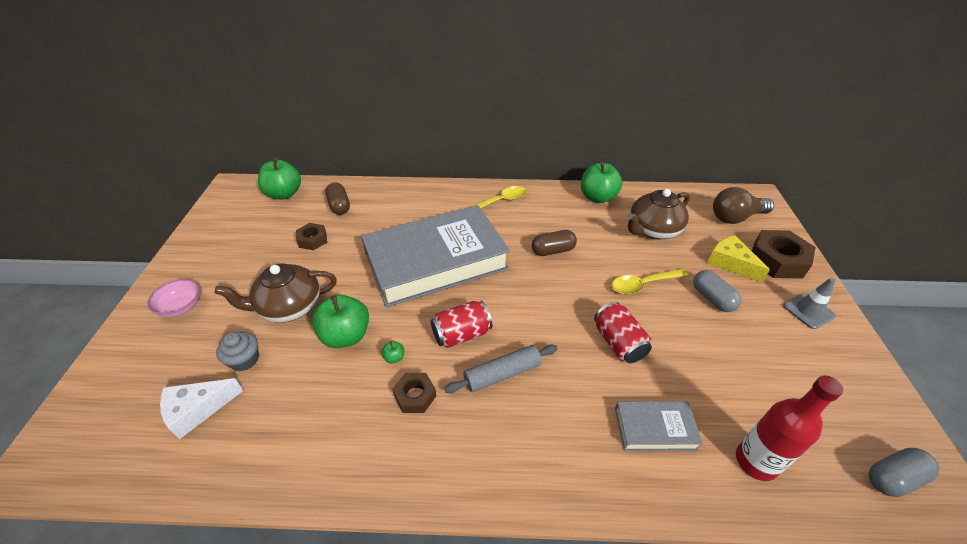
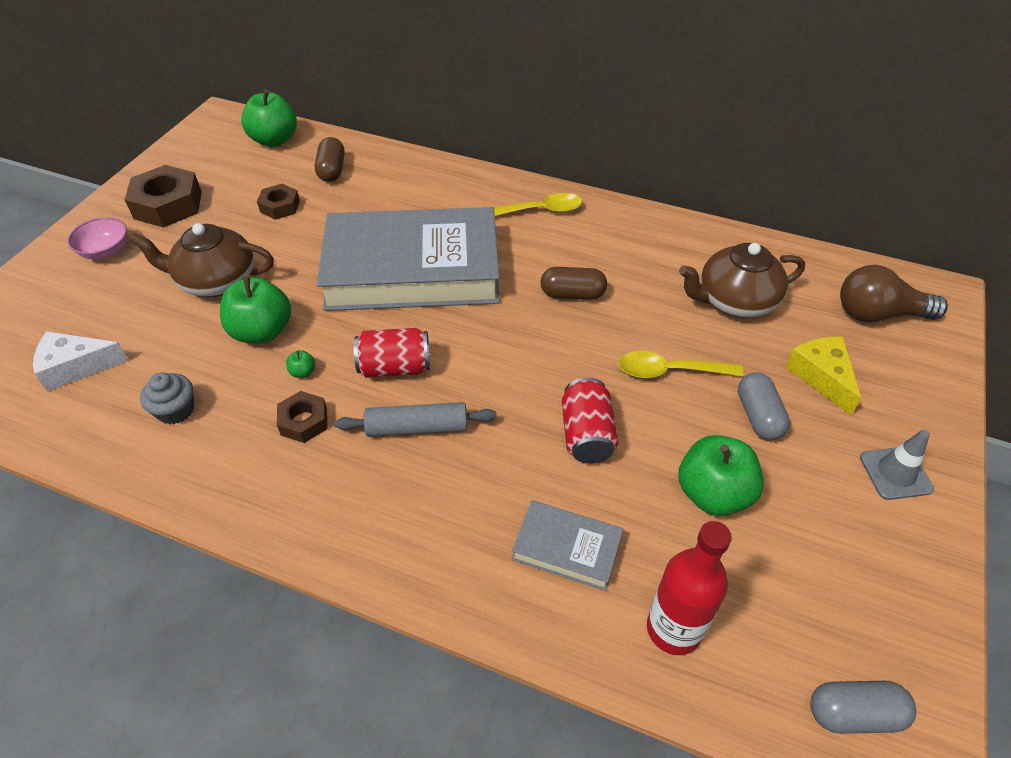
camera: 20 degrees right, 5 degrees up
(244, 360) = (144, 328): grey cupcake -> grey cupcake (176, 410)
(597, 197) = (682, 236): green apple -> green apple (713, 494)
(777, 260) = (900, 391): brown nut -> brown nut (168, 205)

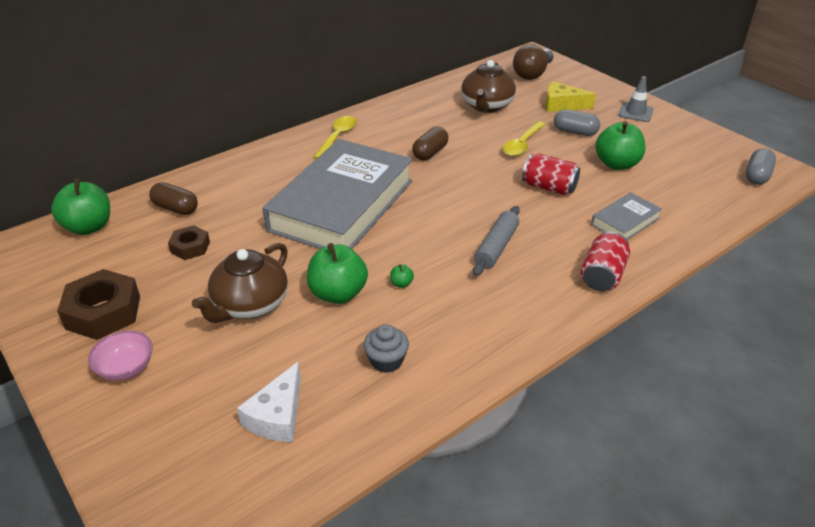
camera: 60 degrees left, 10 degrees down
(304, 421) = (452, 295): brown nut -> none
(395, 367) = (433, 241): red can -> red can (602, 275)
(673, 629) = (692, 206): red bottle -> none

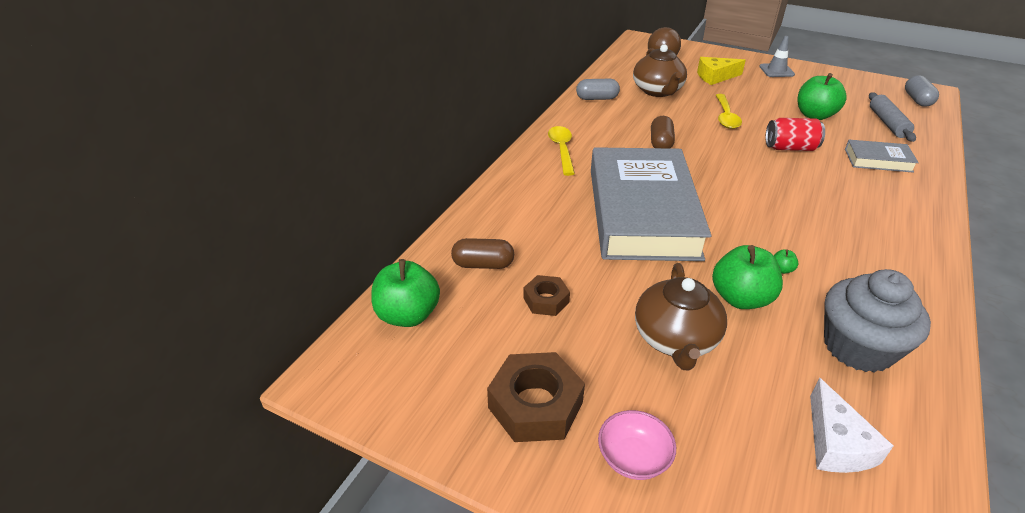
camera: 25 degrees left, 0 degrees up
(386, 361) = (858, 347): grey cupcake -> grey cupcake, size x1.93
(496, 247) = (814, 211): grey rolling pin -> grey rolling pin (887, 123)
(575, 132) = (752, 97): grey capsule -> grey capsule (597, 98)
(602, 275) = (918, 210): red can -> none
(625, 221) = (878, 160): grey book -> grey book turned 75 degrees clockwise

